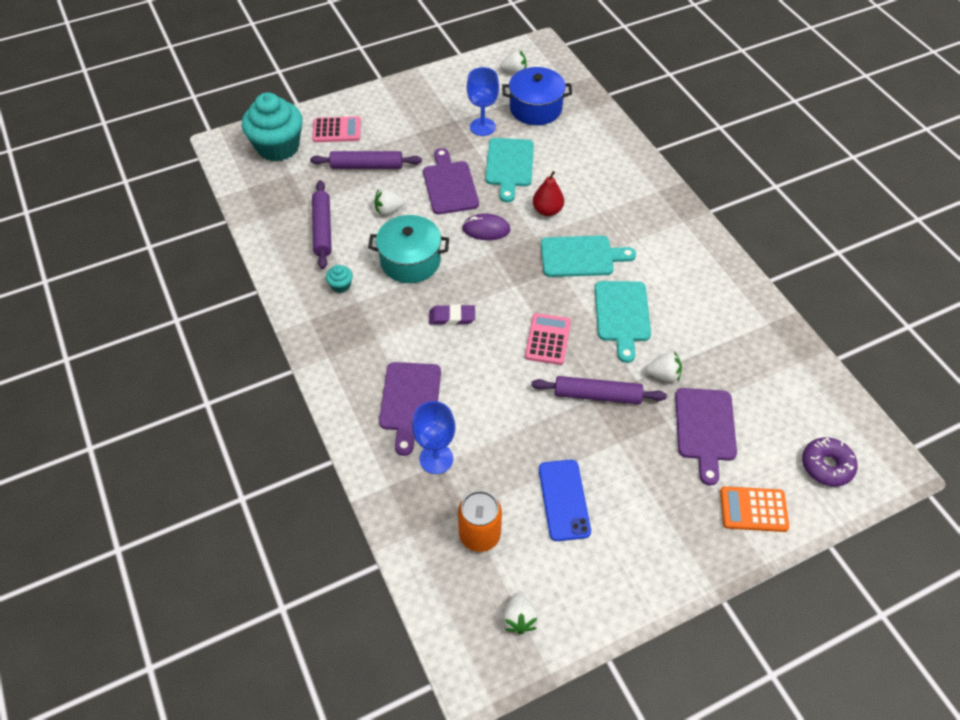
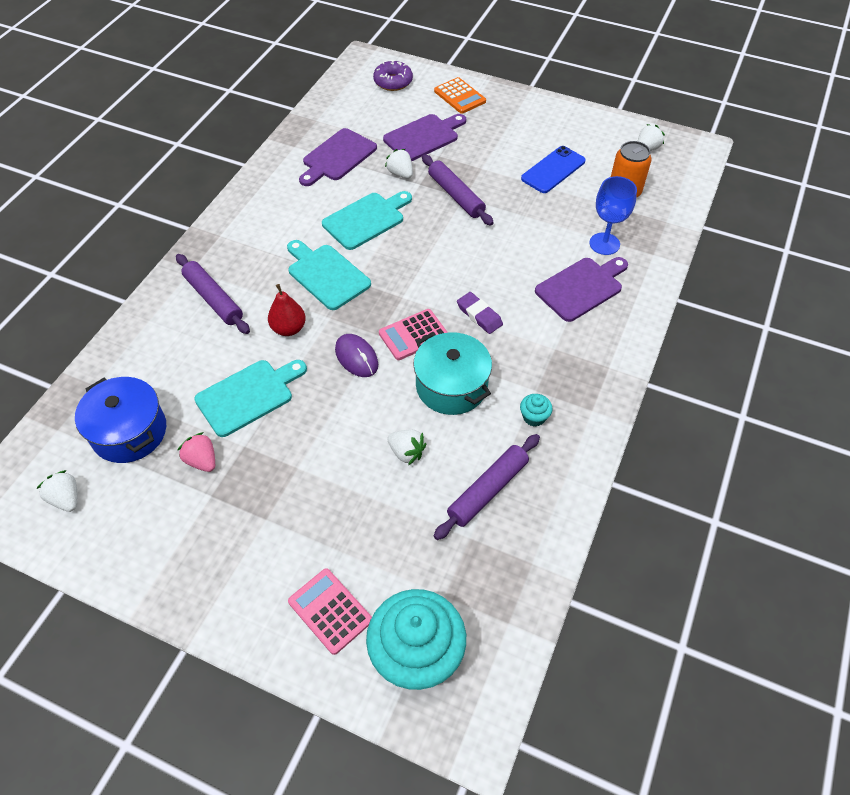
camera: 130 degrees left, 0 degrees up
(366, 166) = (362, 525): purple rolling pin -> purple rolling pin (214, 299)
(449, 185) = (323, 426): purple cutting board -> purple cutting board (337, 157)
(482, 127) = (202, 460): blue goblet -> pink strawberry
(548, 339) = (436, 246): pink calculator -> pink calculator (413, 335)

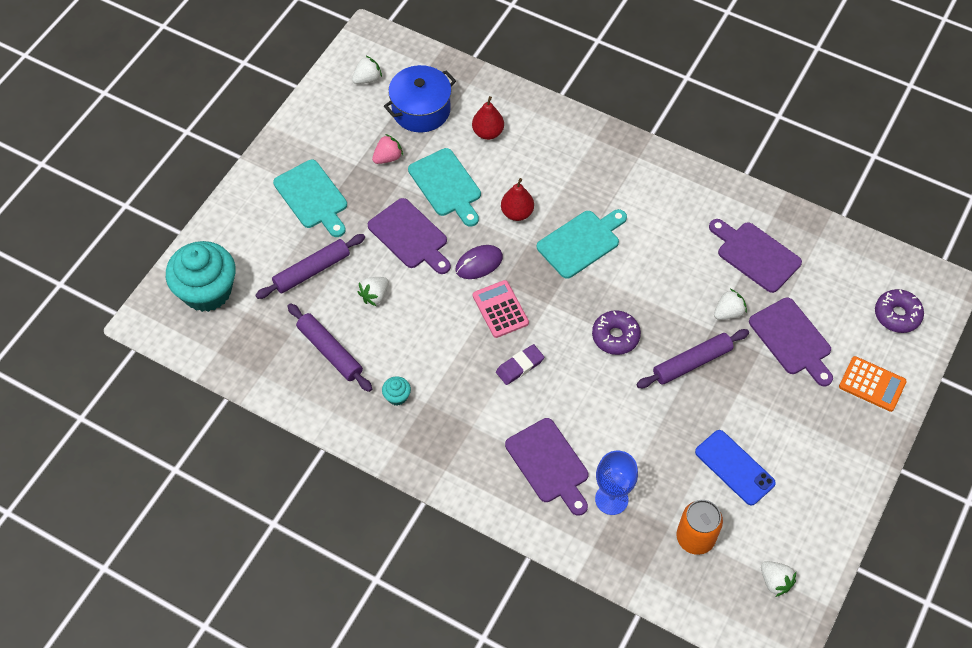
camera: 95 degrees right, 5 degrees up
(173, 362) = (488, 132): none -> red pear
(214, 299) = (557, 156): purple rolling pin -> purple rolling pin (312, 271)
(321, 425) = (410, 236): none -> purple cutting board
(330, 611) = (249, 240): pink calculator -> none
(366, 219) = (656, 278): turquoise cutting board -> turquoise cutting board (312, 197)
(435, 246) = (615, 336): none -> purple donut
(451, 386) = (438, 335): turquoise pot -> none
(459, 96) = (872, 384): orange calculator -> orange calculator turned 120 degrees counterclockwise

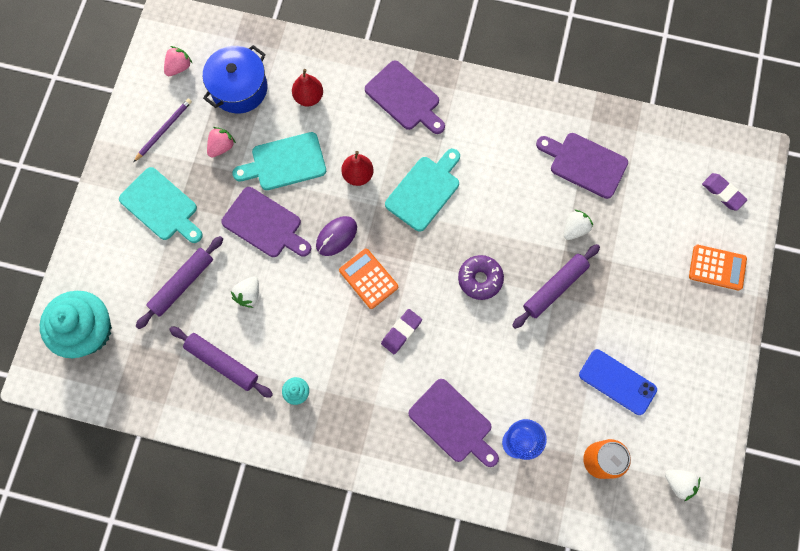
camera: 15 degrees left, 15 degrees up
(336, 130) = (164, 130): none -> purple pencil
(367, 79) = (179, 67): white strawberry -> pink strawberry
(446, 185) = (285, 162): turquoise cutting board -> turquoise cutting board turned 120 degrees clockwise
(500, 309) = (368, 278): pink calculator -> orange calculator
(792, 340) = (637, 241): purple cutting board -> purple cutting board (405, 98)
(897, 315) = (723, 193): purple donut -> purple eraser

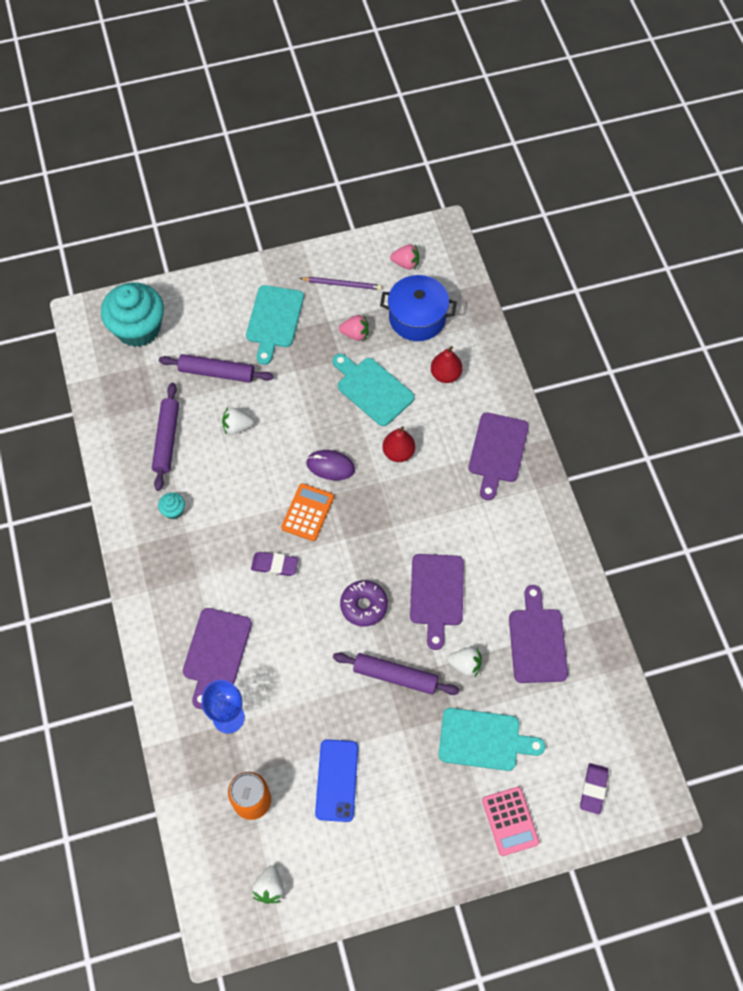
camera: 60 degrees right, 10 degrees down
(265, 224) = (307, 405): purple cutting board -> purple cutting board (436, 594)
(424, 190) = (419, 515): turquoise cutting board -> turquoise cutting board (484, 740)
(717, 267) = (510, 821): orange calculator -> pink calculator

